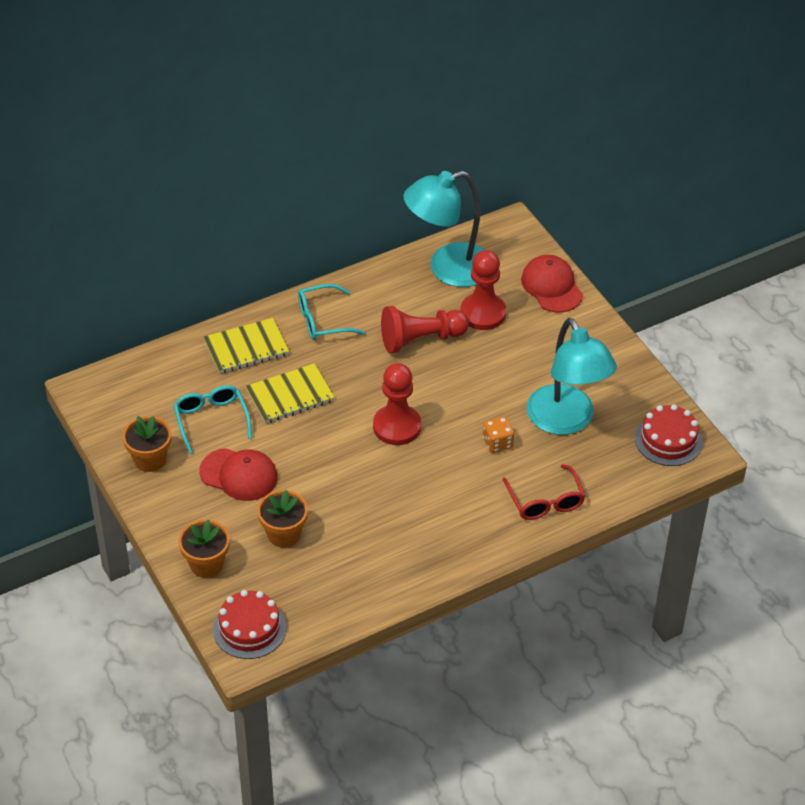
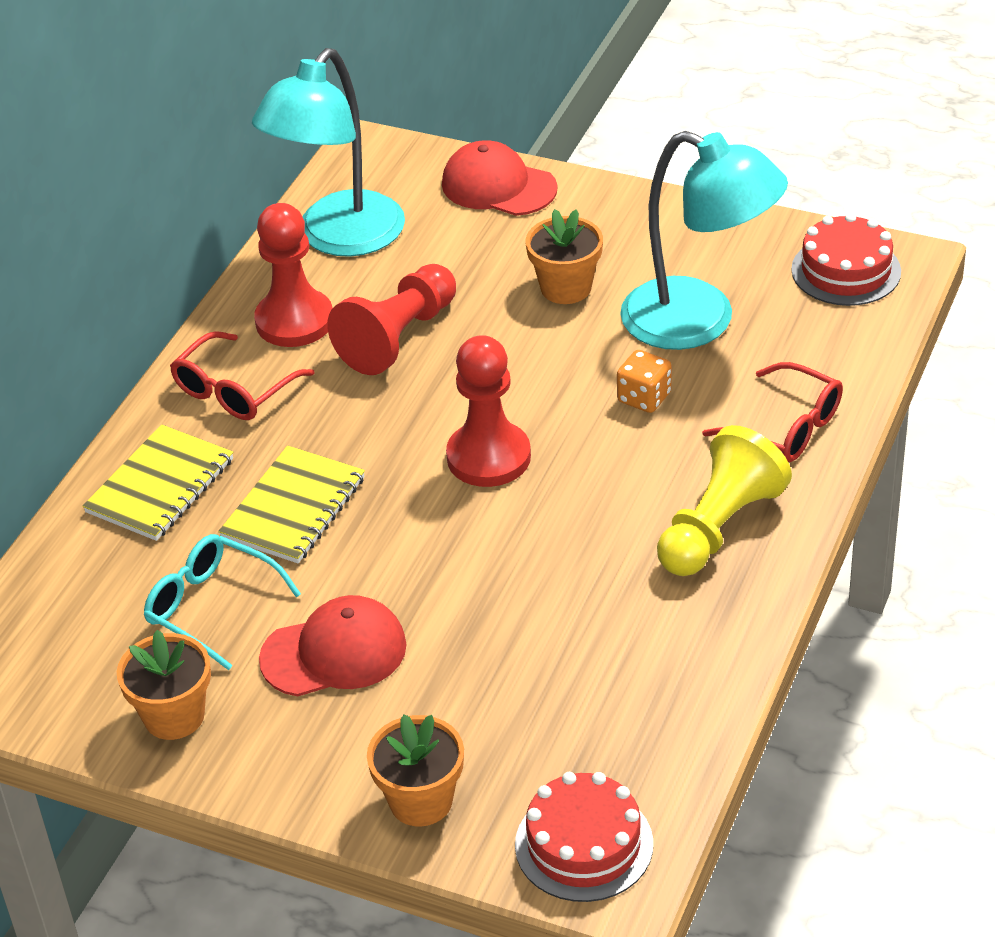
camera: 35 degrees left, 5 degrees down
(283, 534) = (488, 687): orange flower pot -> orange flower pot (566, 288)
(322, 320) = (234, 391): turquoise glasses -> red glasses
(460, 528) = (719, 527): none -> yellow pawn
(483, 313) = (445, 263): red pawn -> red pawn (294, 321)

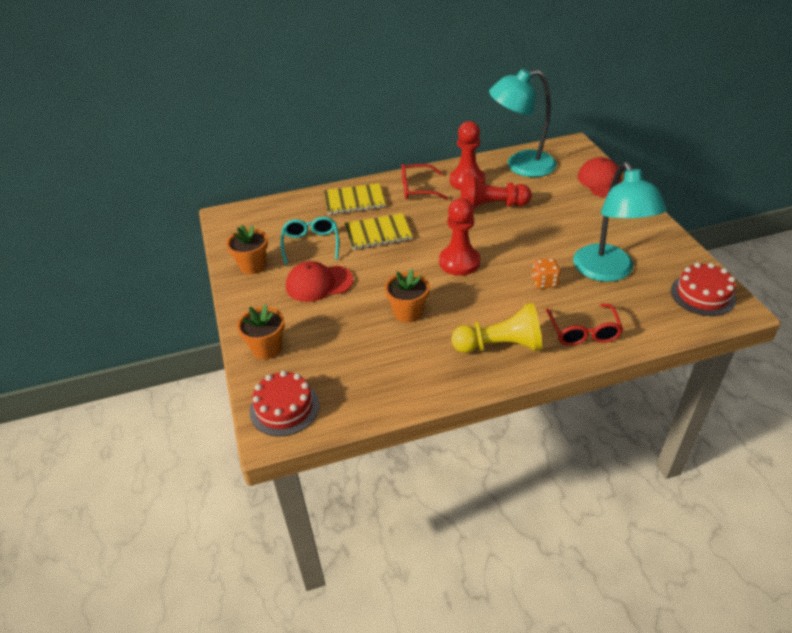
camera: 50 degrees right, 0 degrees up
(334, 652) = (319, 283): red cap -> red cap turned 135 degrees clockwise
(566, 288) = (574, 228): orange flower pot -> orange flower pot (408, 312)

